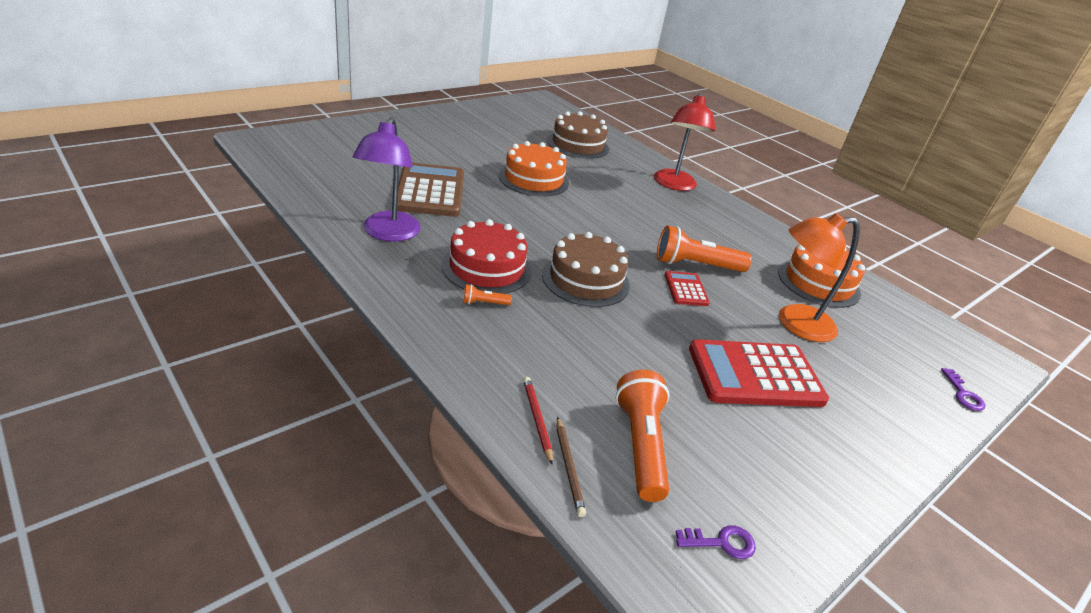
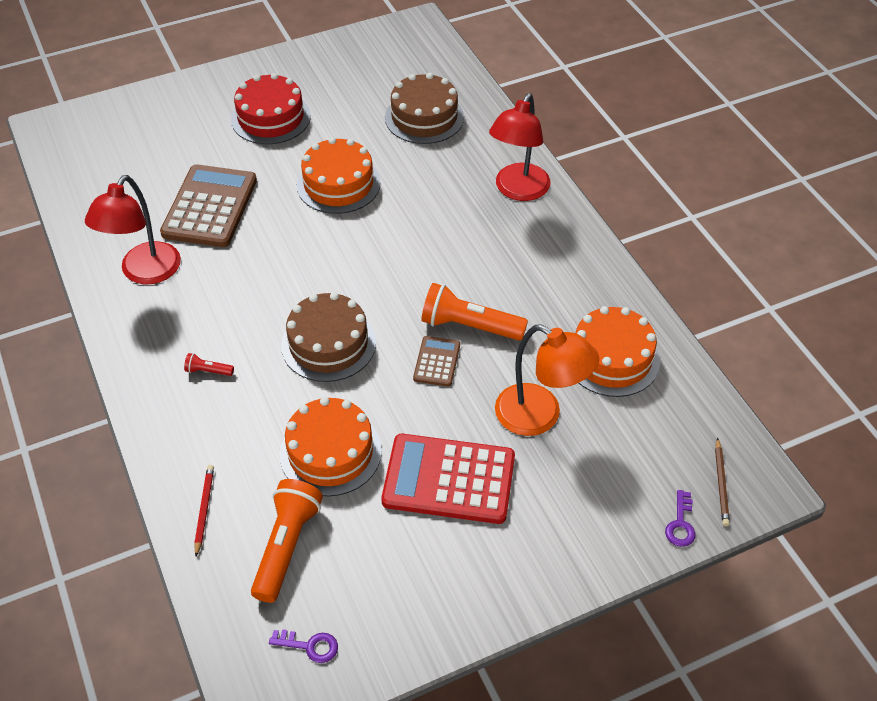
camera: 20 degrees right, 15 degrees up
(388, 233) = (144, 273): purple lamp -> red lamp
(484, 303) = (208, 371): orange flashlight -> red flashlight
(486, 268) = (229, 324): red cake -> red cake (271, 118)
(569, 467) = (211, 560): brown pencil -> brown pencil (721, 484)
(636, 360) = (330, 452): none -> orange cake
(686, 289) = (437, 362): red calculator -> brown calculator
(795, 324) = (540, 416): orange lamp -> orange lamp turned 150 degrees counterclockwise

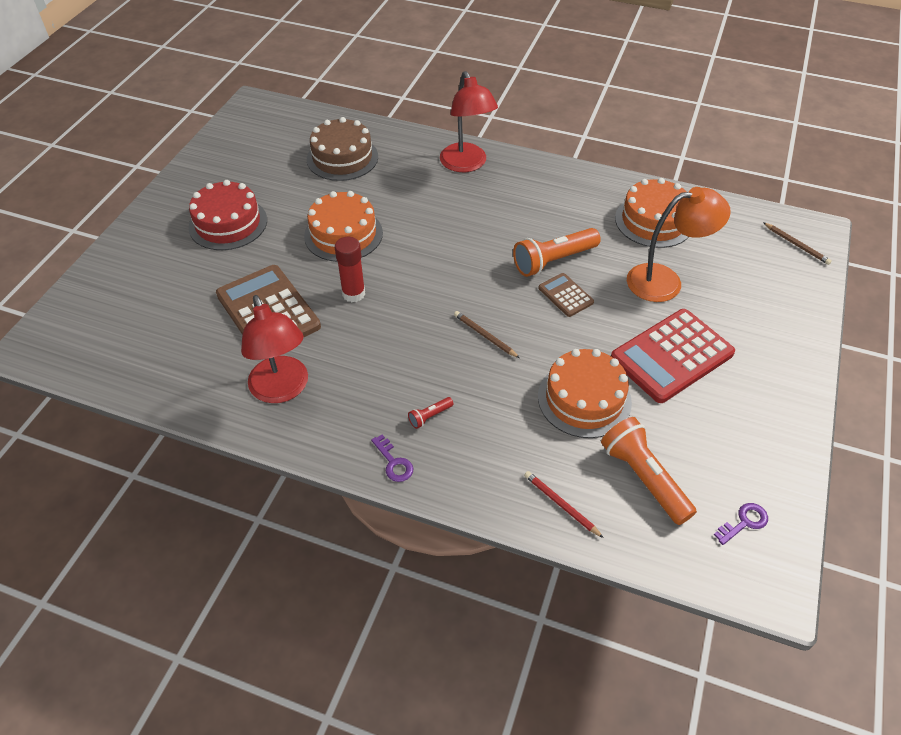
camera: 45 degrees left, 0 degrees up
(282, 237) = (353, 294): none -> red glue stick
(328, 344) = (485, 336): brown cake -> brown pencil
(680, 524) = (809, 280): purple key -> purple key (394, 462)

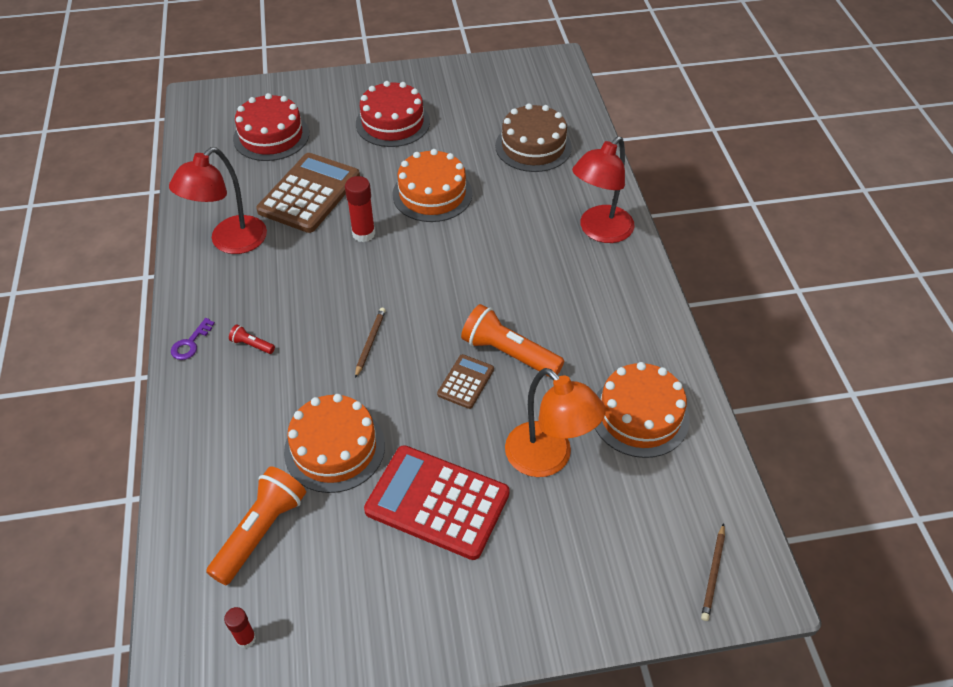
camera: 60 degrees right, 0 degrees up
(158, 310) = (271, 136): none -> red cake
(561, 505) = (199, 477): red pencil -> none
(744, 522) = (246, 638): purple key -> red glue stick

